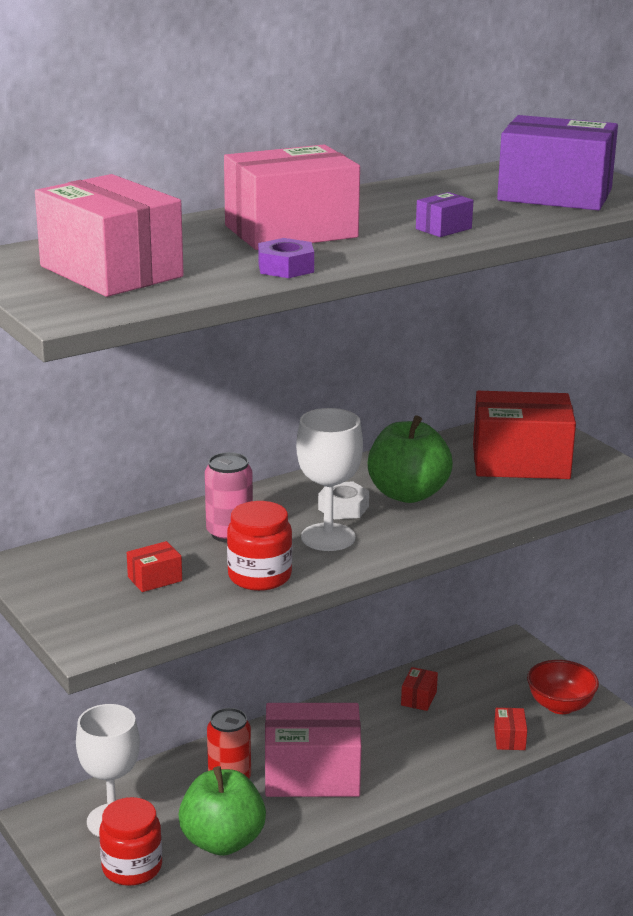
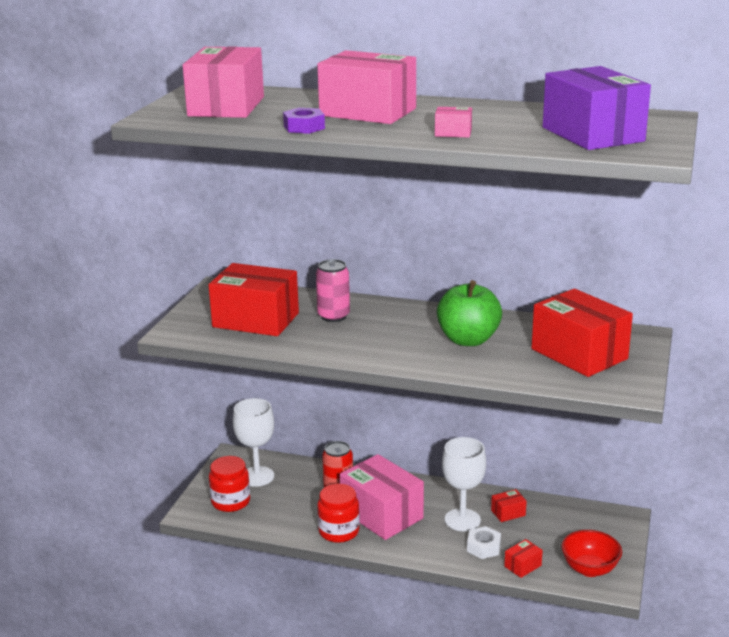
camera: 50 degrees right, 0 degrees up
(155, 579) = (256, 320): red box -> red box, size x2.42
(222, 841) = (286, 517): green apple -> none
(259, 576) = (302, 342): red jar -> red jar (339, 531)
(328, 537) = (375, 340): white goblet -> white goblet (462, 520)
(343, 508) = (417, 330): white nut -> white nut (483, 547)
(443, 229) = (453, 133): purple box -> pink box

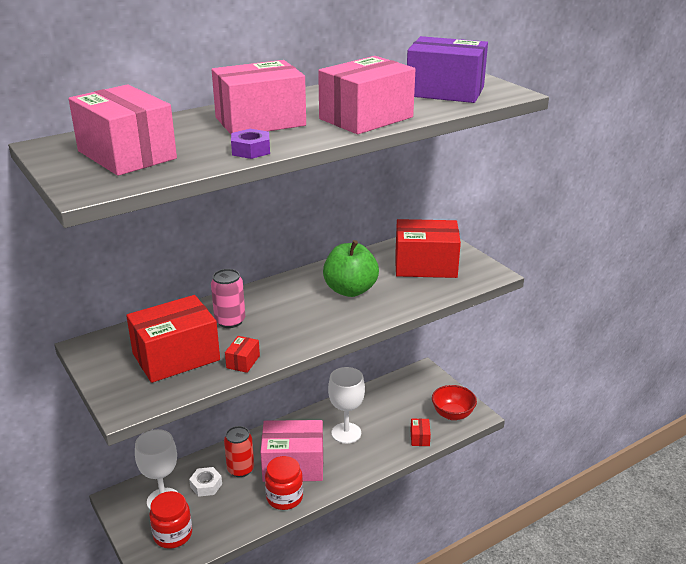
camera: 50 degrees left, 5 degrees up
(453, 133) = (366, 118): pink box -> pink box, size x2.42
(483, 547) = (383, 442): white nut -> white nut (206, 485)
(508, 513) = (364, 410): red box -> red box (243, 362)

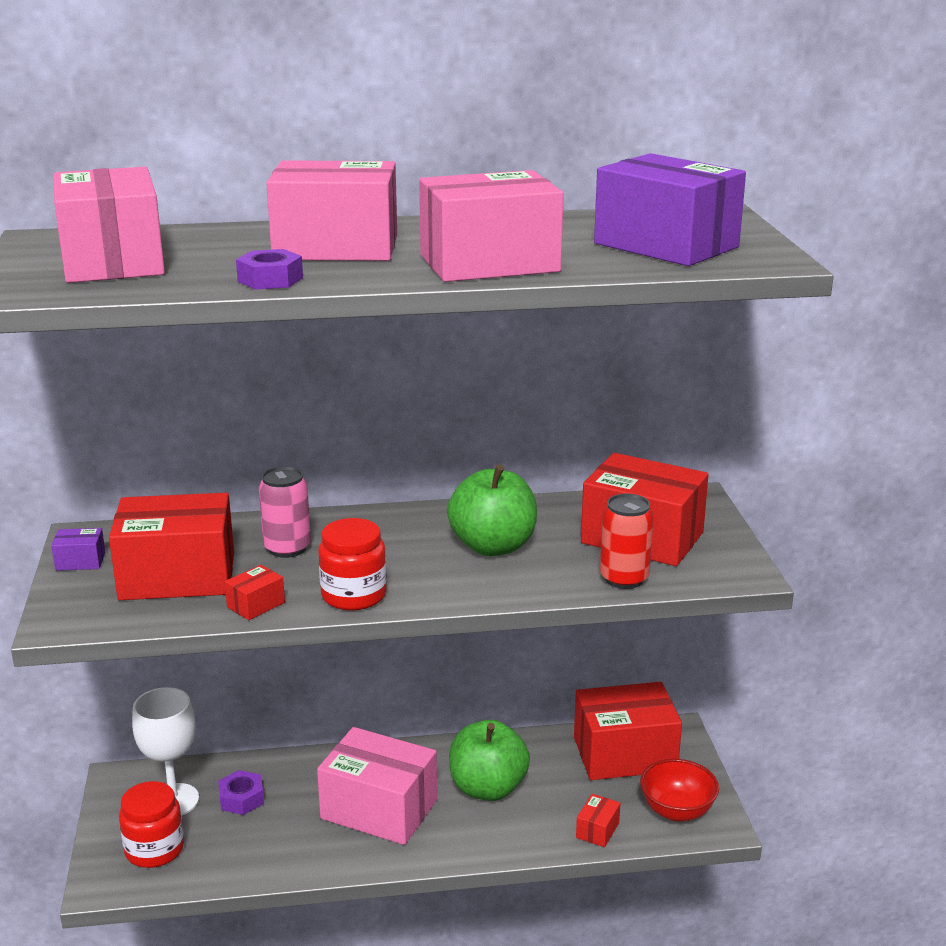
camera: 25 degrees right, 5 degrees down
(100, 364) = (80, 561): none -> purple box
(206, 485) = (241, 798): white nut -> purple nut
(240, 469) = (302, 792): red can -> red can (624, 579)
(284, 497) = (335, 850): red jar -> red jar (354, 595)
(346, 433) = (488, 788): white goblet -> green apple
(406, 391) = (624, 754): none -> red box

